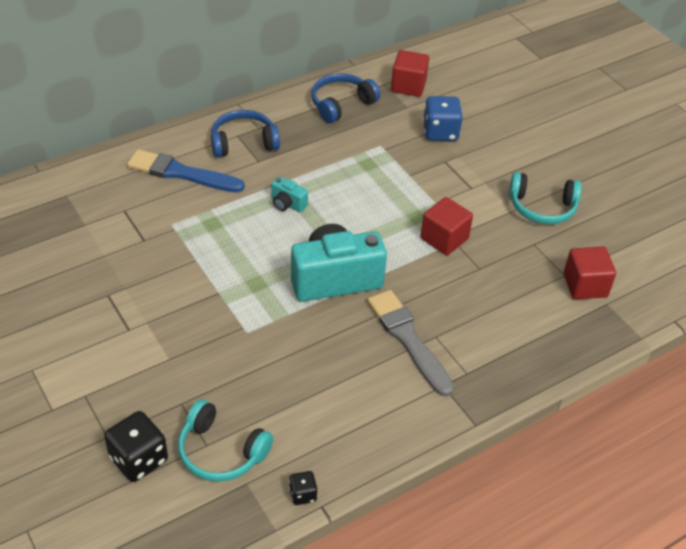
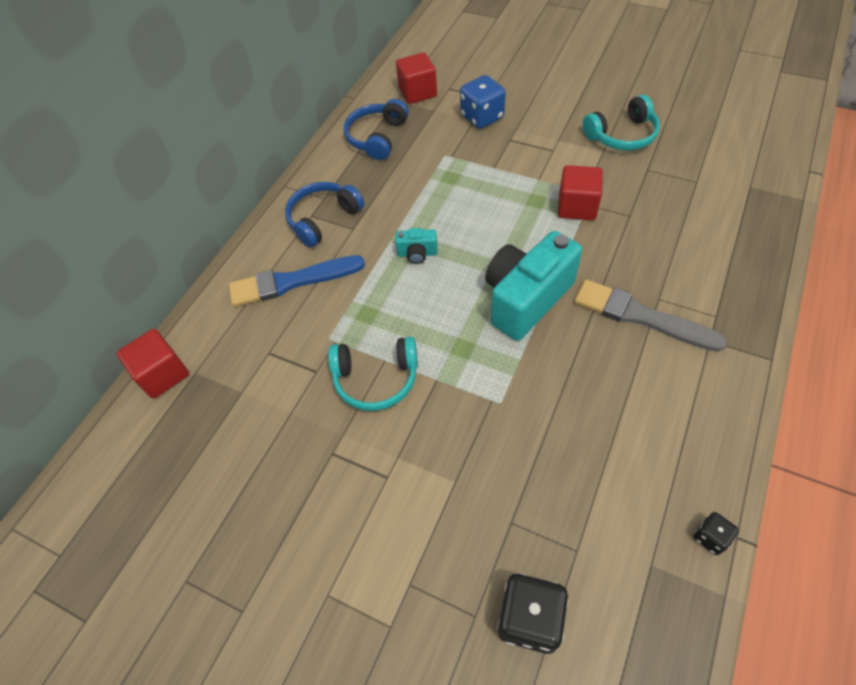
camera: 25 degrees left, 10 degrees up
(221, 451) = (597, 547): turquoise headphones -> turquoise headphones (376, 378)
(585, 285) = (720, 181): red cube -> red cube (163, 374)

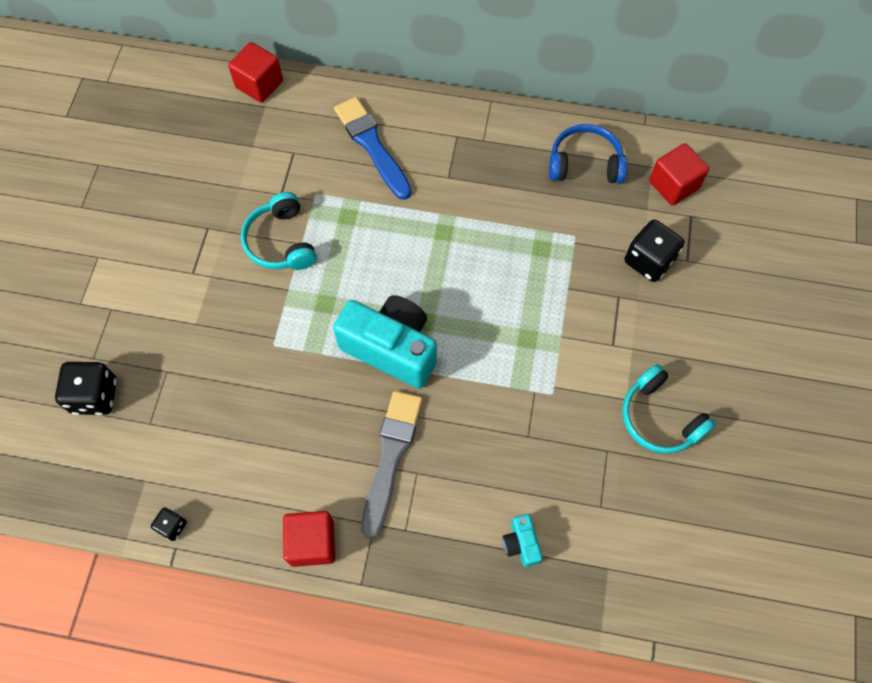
camera: 70 degrees right, 10 degrees up
(323, 219) = (454, 148): blue headphones -> none
(417, 254) = (428, 241): turquoise camera -> turquoise camera (521, 544)
(482, 117) = (649, 261): blue dice -> black dice
(577, 206) = (528, 380): red cube -> red cube (312, 542)

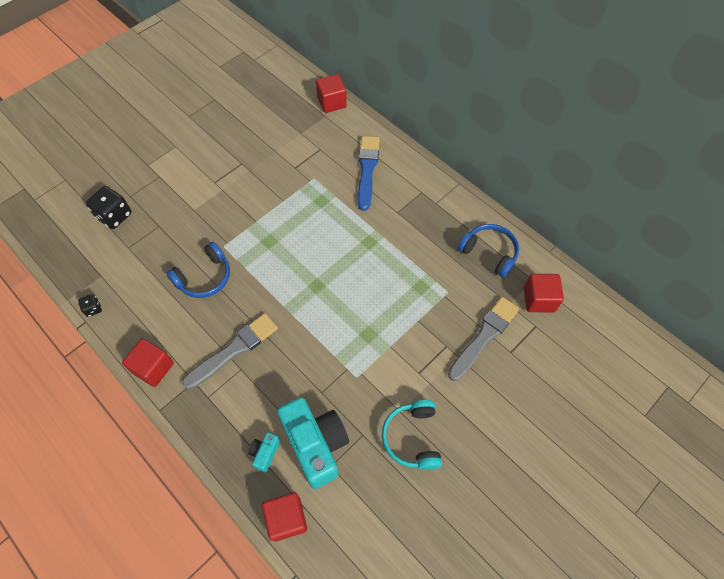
camera: 35 degrees right, 5 degrees down
(281, 242) = (273, 193): turquoise headphones -> none
(282, 397) = (204, 277): none -> blue headphones
(391, 349) = (284, 289): turquoise camera -> turquoise camera (316, 445)
(600, 593) = (286, 519): none -> red cube
(649, 261) = (484, 336): black dice -> grey brush

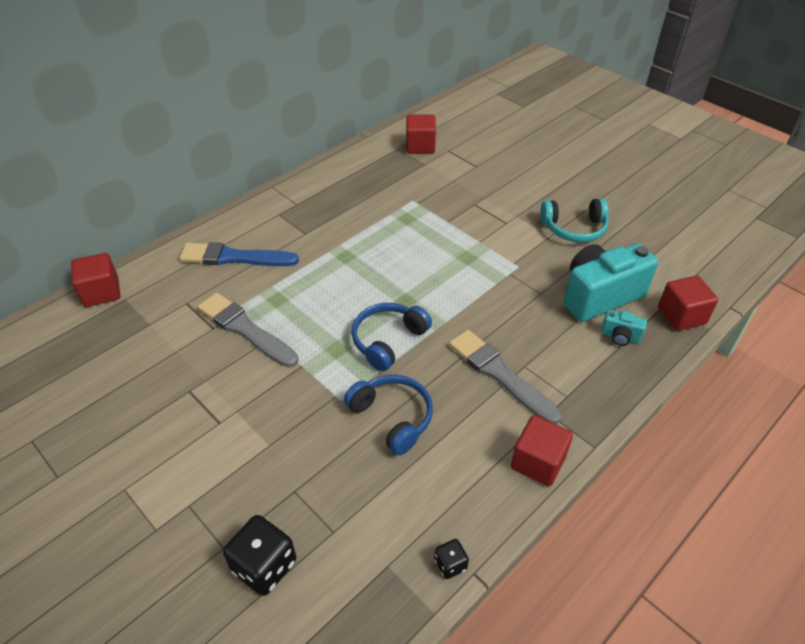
camera: 90 degrees left, 15 degrees down
(484, 336) = (462, 180): grey brush -> grey brush (245, 329)
(489, 253) = (366, 171): blue headphones -> blue headphones (388, 340)

